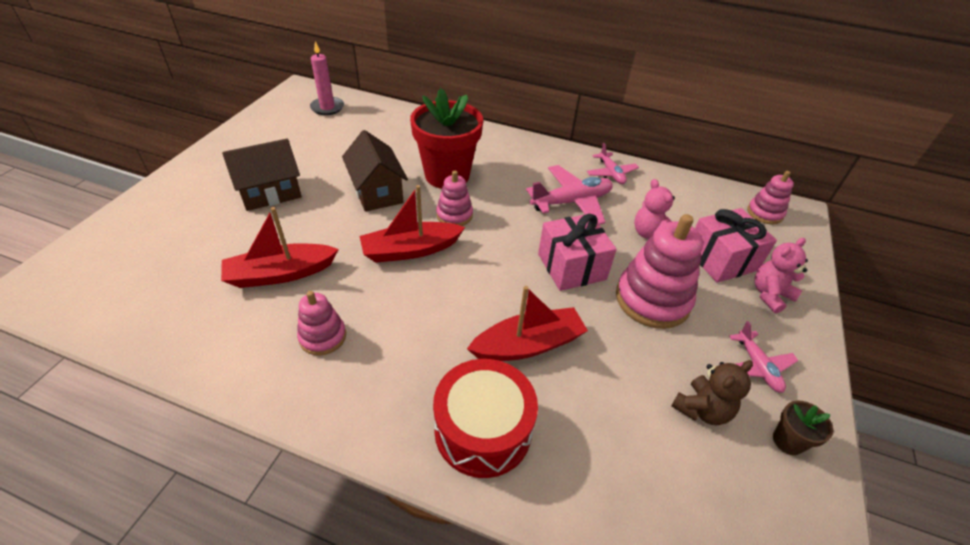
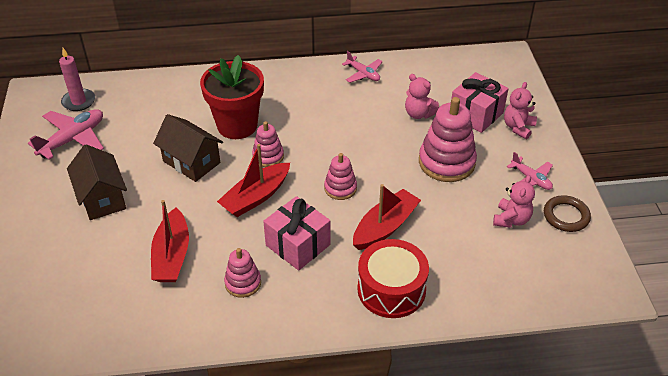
camera: 25 degrees left, 0 degrees up
(270, 193) = (102, 198): brown house -> brown house turned 60 degrees counterclockwise
(280, 274) = (172, 255): red boat -> red boat turned 45 degrees counterclockwise
(571, 202) = (348, 110): pink plane -> pink plane (73, 139)
(571, 266) = (380, 161): pink gift -> pink gift (298, 245)
(701, 409) = (511, 219): brown teddy bear -> pink teddy bear
(764, 213) = (488, 65): pink stacking toy -> pink stacking toy (340, 188)
(787, 441) = (566, 216): brown flower pot -> brown ring

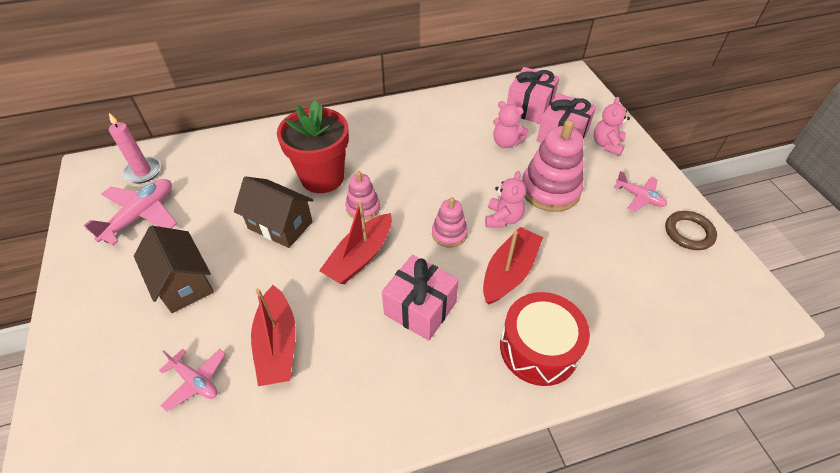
camera: 10 degrees left, 5 degrees up
(243, 283) = (368, 367): pink stacking toy -> none
(363, 74) = (439, 108): pink plane -> pink plane (195, 381)
(453, 83) = (529, 108): none -> pink gift
(511, 219) = (636, 244): pink teddy bear -> pink teddy bear (503, 218)

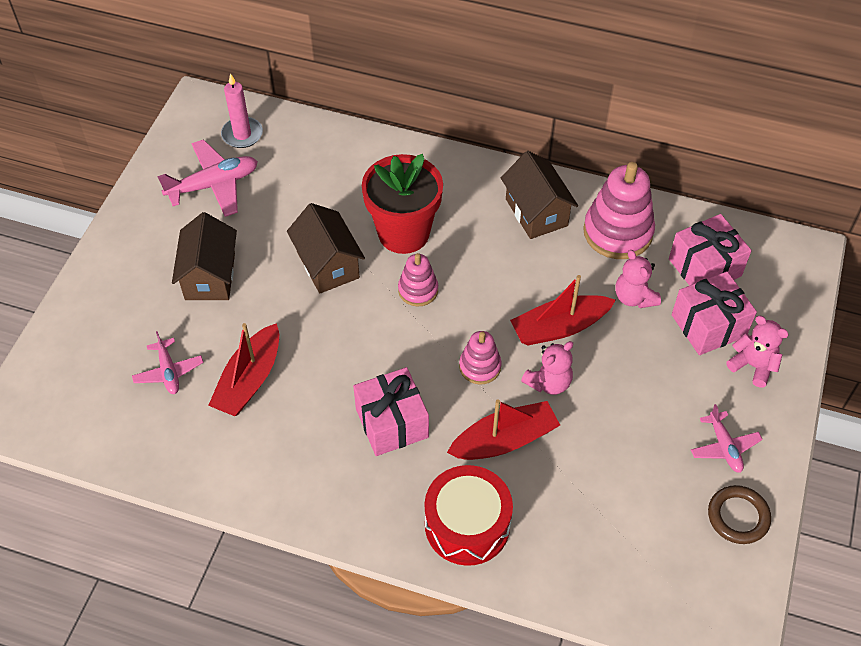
camera: 35 degrees right, 5 degrees up
(360, 257) = (376, 340): red boat -> red boat (559, 327)
(403, 124) = (536, 212): none -> brown house
(550, 190) = (629, 381): pink stacking toy -> pink stacking toy (617, 232)
(607, 145) = (753, 366): pink teddy bear -> pink teddy bear turned 75 degrees clockwise

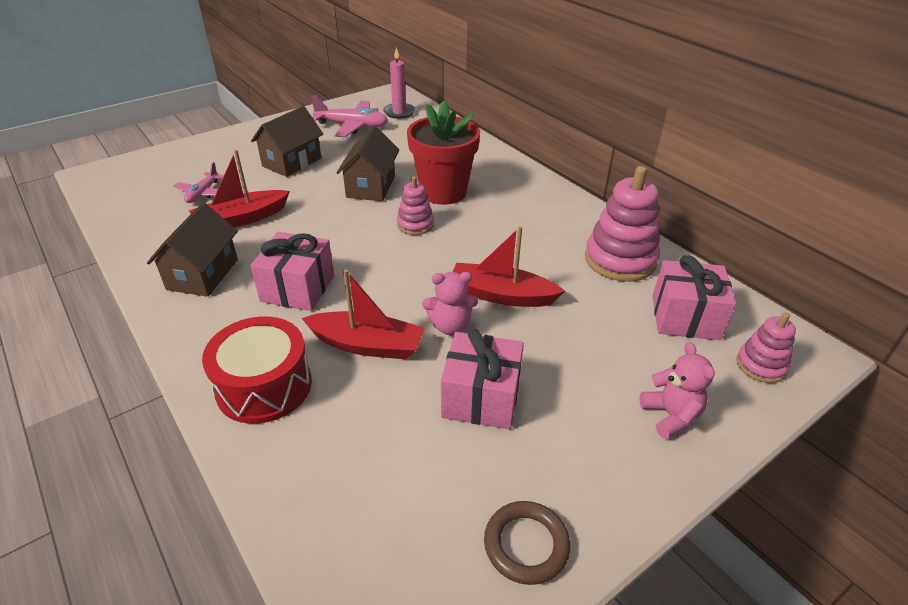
camera: 35 degrees right, 15 degrees down
(480, 367) = (406, 288): pink stacking toy -> pink stacking toy (761, 365)
(536, 212) = (560, 221): brown house -> brown house (203, 274)
(634, 297) = (592, 307): pink teddy bear -> none
(708, 325) = (649, 360): pink gift -> pink gift (481, 398)
(724, 447) = (572, 468): pink plane -> none

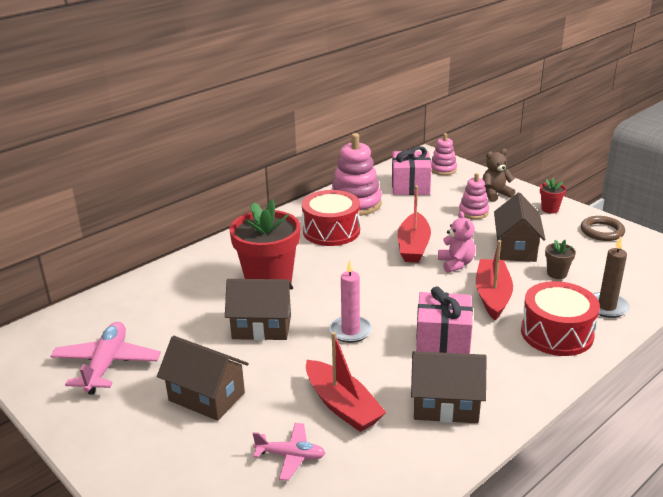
camera: 95 degrees left, 10 degrees down
(295, 462) = (606, 307): none -> brown candle
(399, 112) = (72, 332): pink candle -> pink candle (350, 331)
(399, 428) = (556, 274): none -> brown flower pot
(415, 224) = (328, 292): pink stacking toy -> pink stacking toy (473, 212)
(481, 398) = (516, 248): pink gift -> brown house
(546, 235) = (331, 231): none -> red drum
(616, 483) = (550, 209): none -> red flower pot
(670, 415) = (495, 194): pink teddy bear -> brown teddy bear

